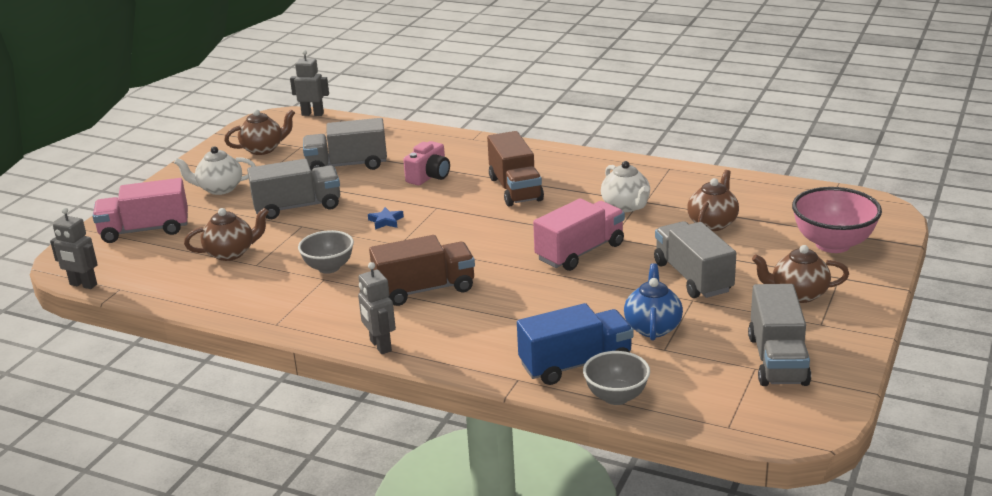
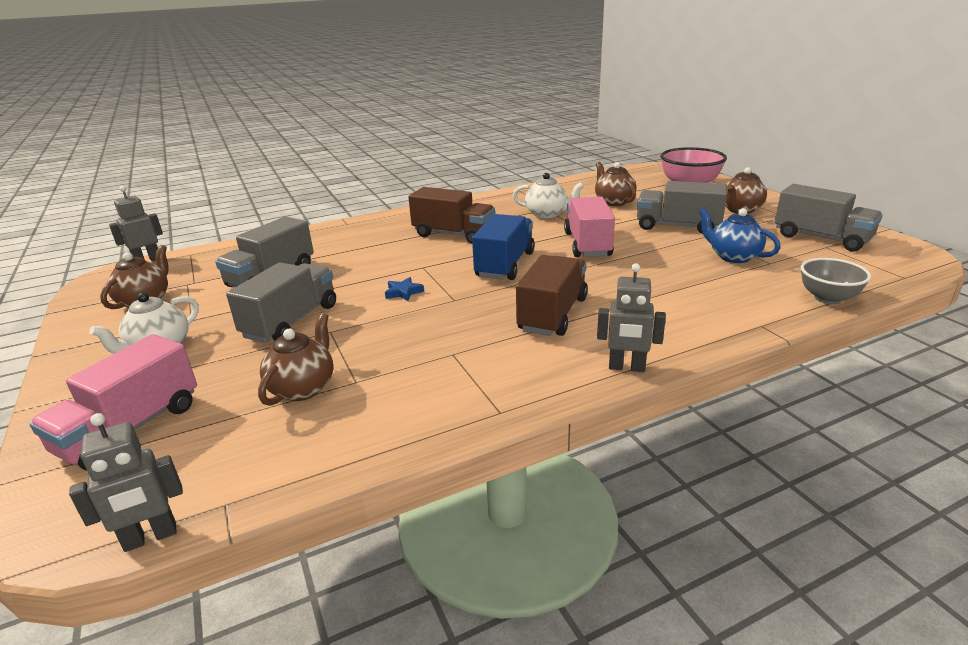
camera: 50 degrees left, 0 degrees up
(329, 267) = (436, 344): grey bowl -> none
(429, 177) = (368, 254): pink camera -> none
(575, 364) = (760, 296): blue truck -> blue truck (505, 265)

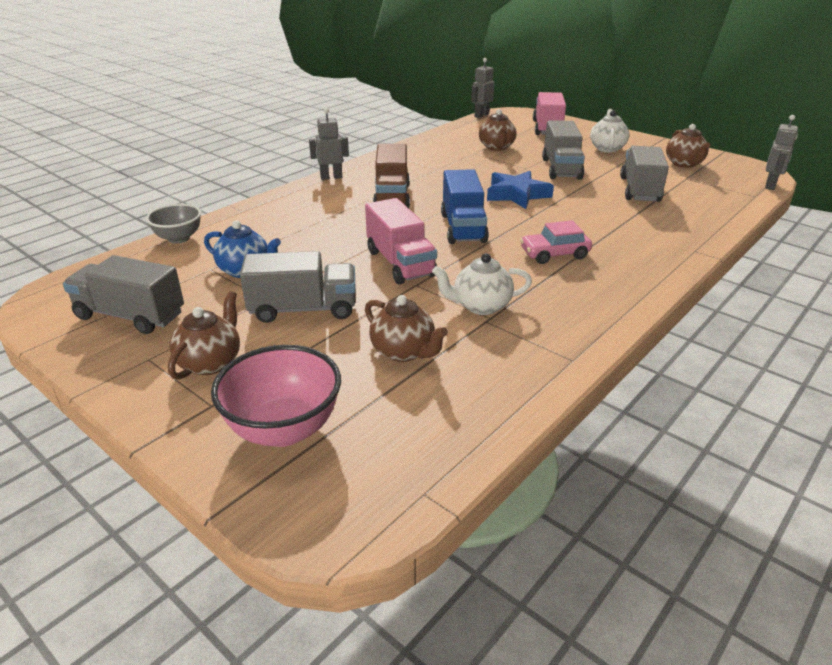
camera: 155 degrees right, 5 degrees up
(403, 292) = (517, 194): blue star -> blue star, size x2.10
(453, 234) = (554, 254): brown truck -> pink car

